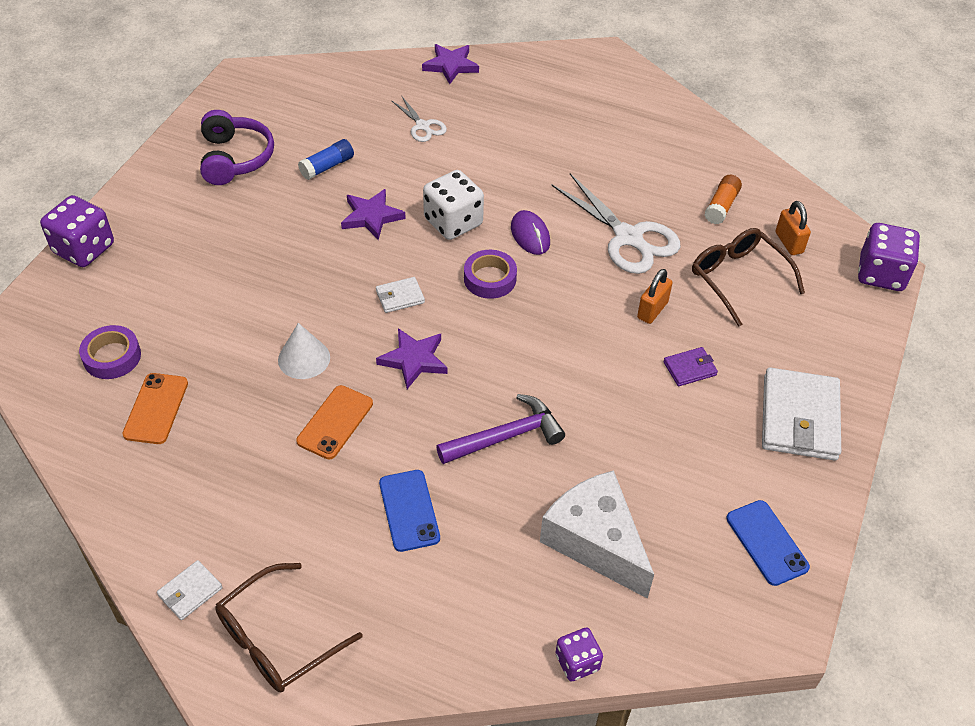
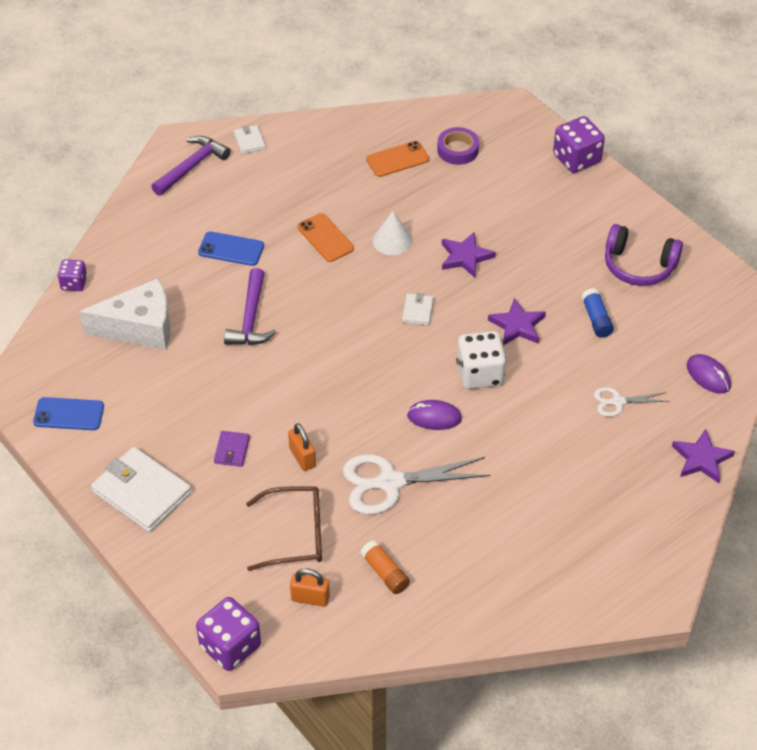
camera: 120 degrees right, 0 degrees up
(156, 408) = (397, 159): orange phone -> orange phone turned 60 degrees counterclockwise
(277, 639) = (191, 166): brown glasses -> purple hammer
(353, 83) = (708, 376): none -> purple mouse
(414, 360) = (351, 296): purple star -> purple star (465, 257)
(490, 279) = (402, 371): purple tape -> none

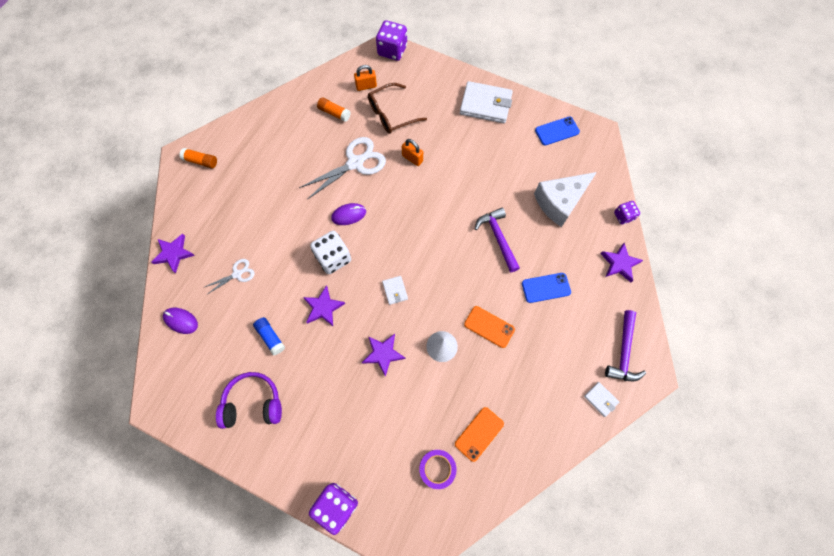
camera: 155 degrees right, 20 degrees up
(124, 240) = (619, 263): none -> purple star
(232, 450) = (453, 146): purple wallet -> none
(629, 577) = (201, 161): none -> orange glue stick

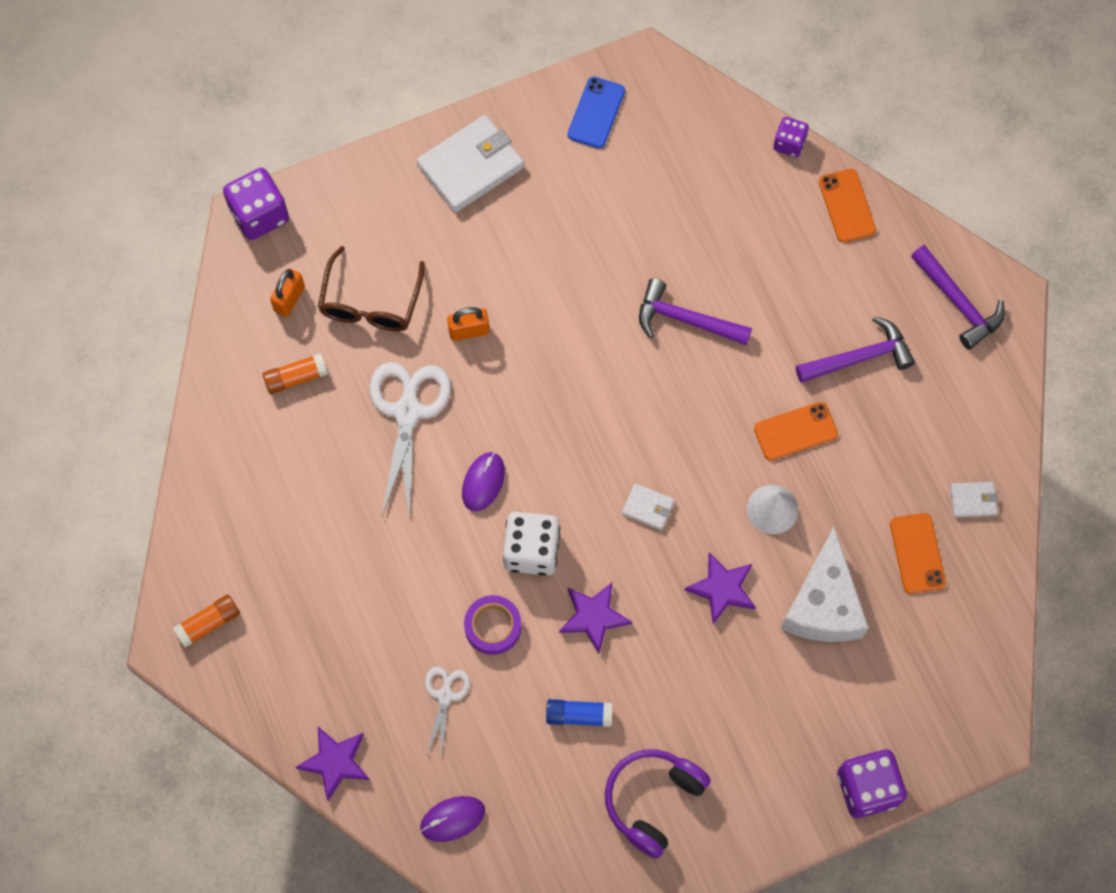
camera: 50 degrees left, 0 degrees up
(437, 468) = (918, 635): purple tape -> purple tape (493, 627)
(546, 287) = (802, 320): blue phone -> none
(552, 327) = (859, 357): none -> purple hammer
(560, 202) = (702, 201): white cheese -> white cheese (823, 604)
(600, 399) = (991, 379): white wallet -> white wallet (973, 500)
(619, 263) = (846, 206): purple star -> orange phone

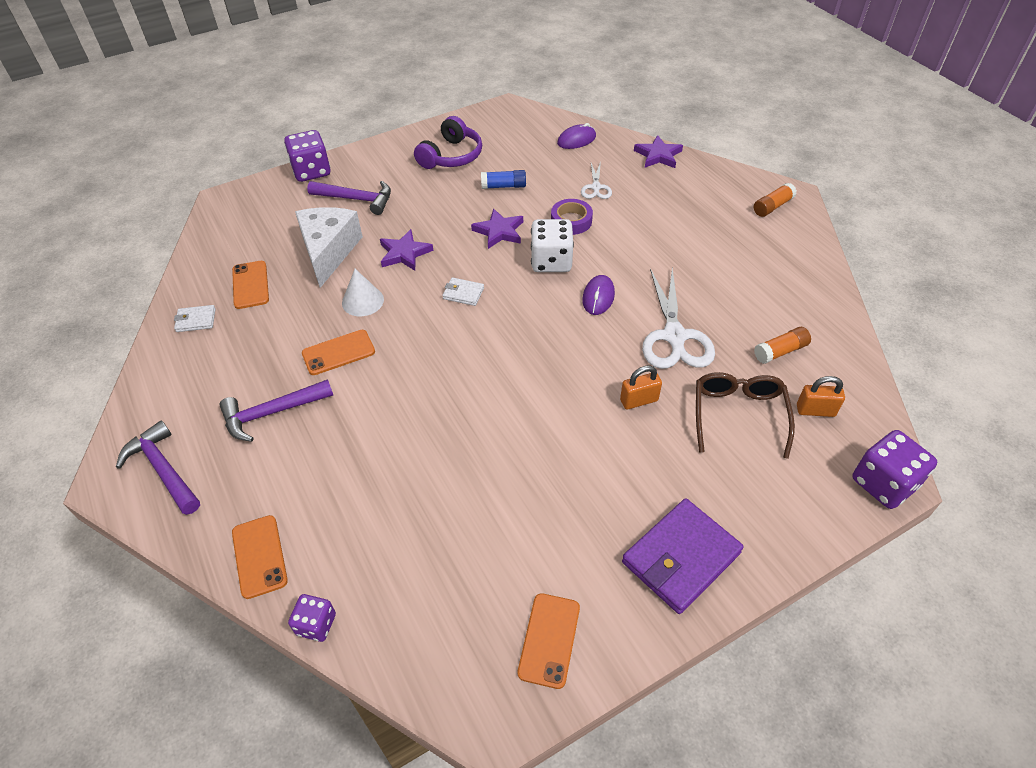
camera: 175 degrees right, 20 degrees down
(289, 299) = (815, 410): orange padlock -> orange padlock turned 75 degrees clockwise
(471, 166) = (680, 557): white wallet -> purple wallet
(596, 113) = (549, 640): blue phone -> orange phone
(686, 320) = (435, 428): purple hammer -> purple hammer (356, 199)

